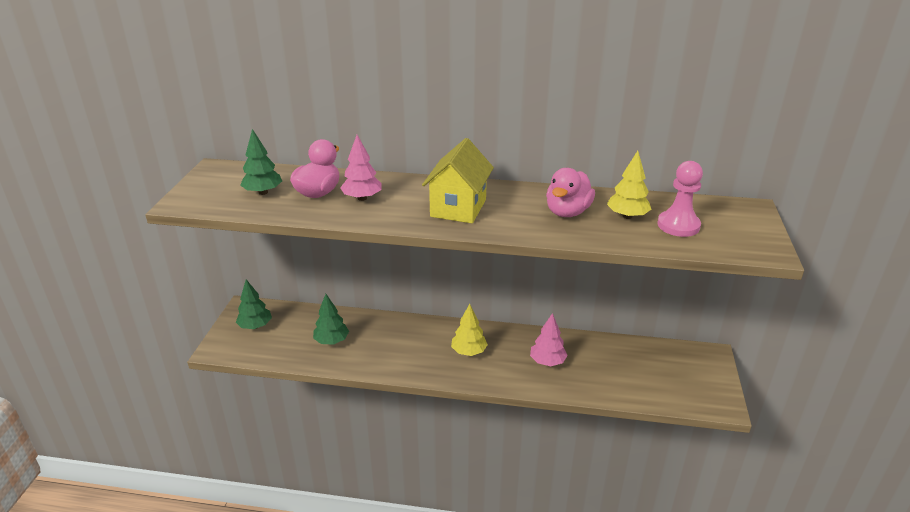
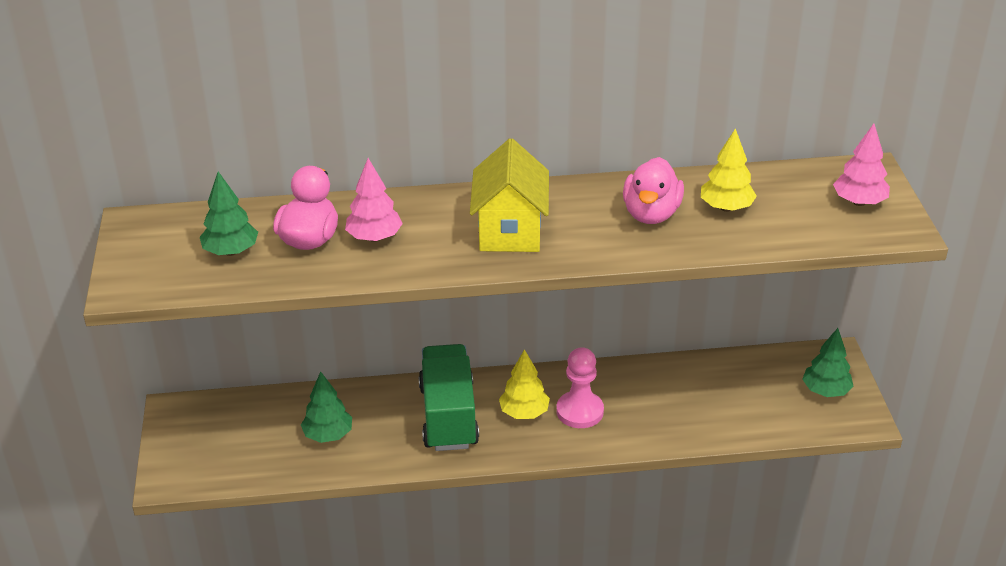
camera: 15 degrees left, 5 degrees up
(255, 326) = (206, 435): green tree -> green tree (825, 391)
(416, 344) = (448, 416): none -> green truck
(547, 362) = (632, 406): pink tree -> pink tree (859, 202)
(678, 225) = (791, 211): pink pawn -> pink pawn (580, 411)

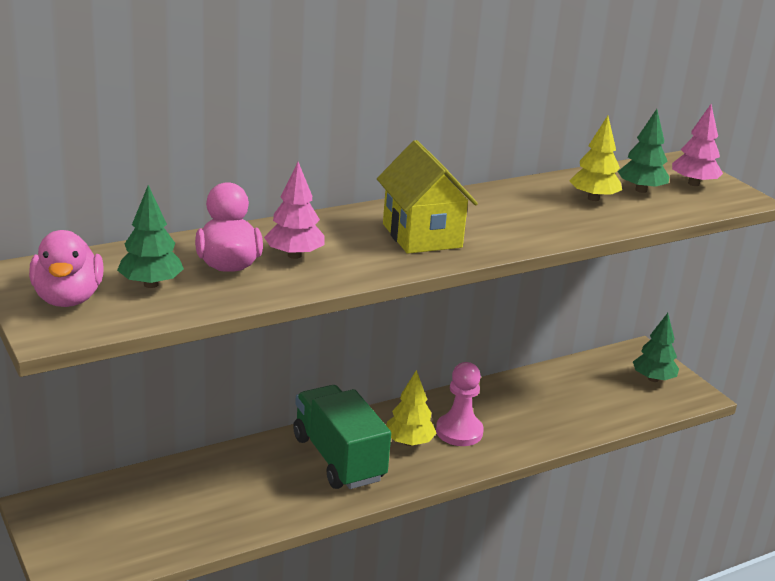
camera: 25 degrees left, 10 degrees down
(328, 435) = (226, 498): green tree -> green tree (641, 190)
(651, 214) = (535, 209): pink duck -> pink duck (68, 298)

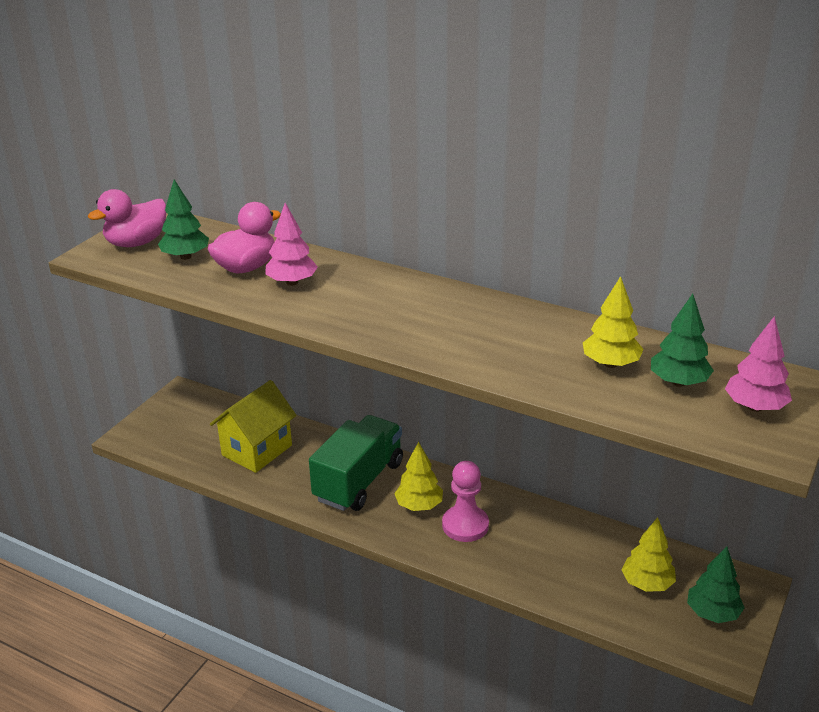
camera: 60 degrees right, 5 degrees up
(422, 236) = (398, 315): yellow house -> yellow house (257, 450)
(602, 388) = (647, 584): none -> yellow tree

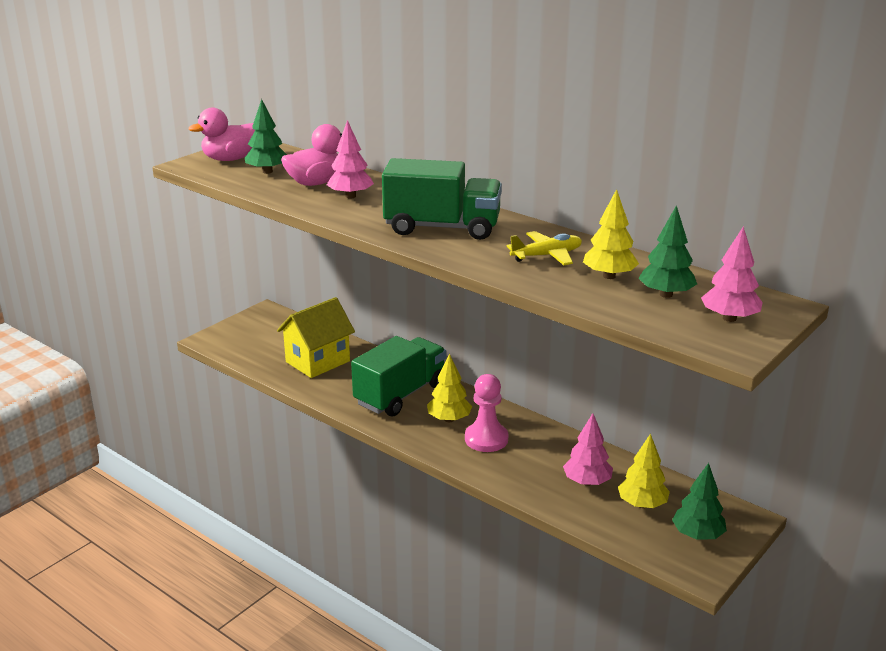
camera: 10 degrees right, 5 degrees down
(409, 316) = (442, 228): none -> green truck
(535, 343) = (547, 256): none -> yellow plane
(584, 564) = (587, 482): none -> pink tree

